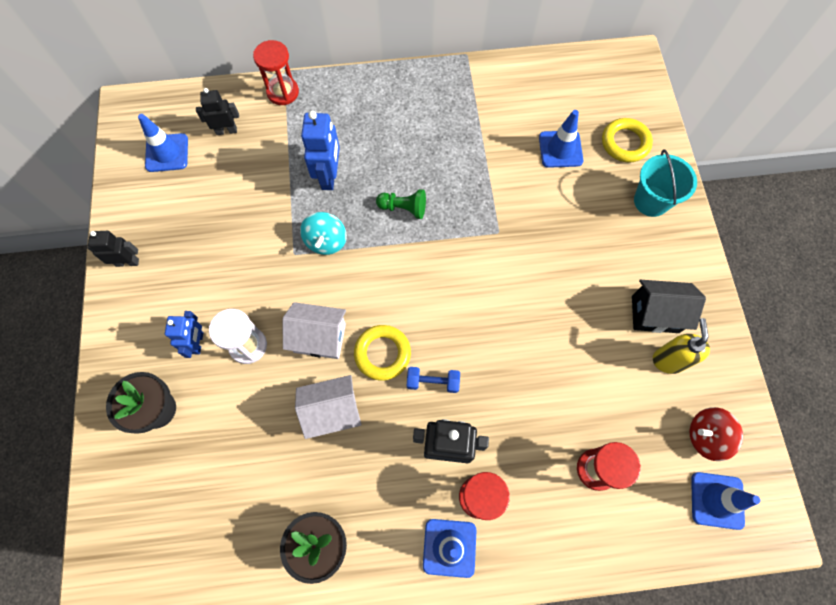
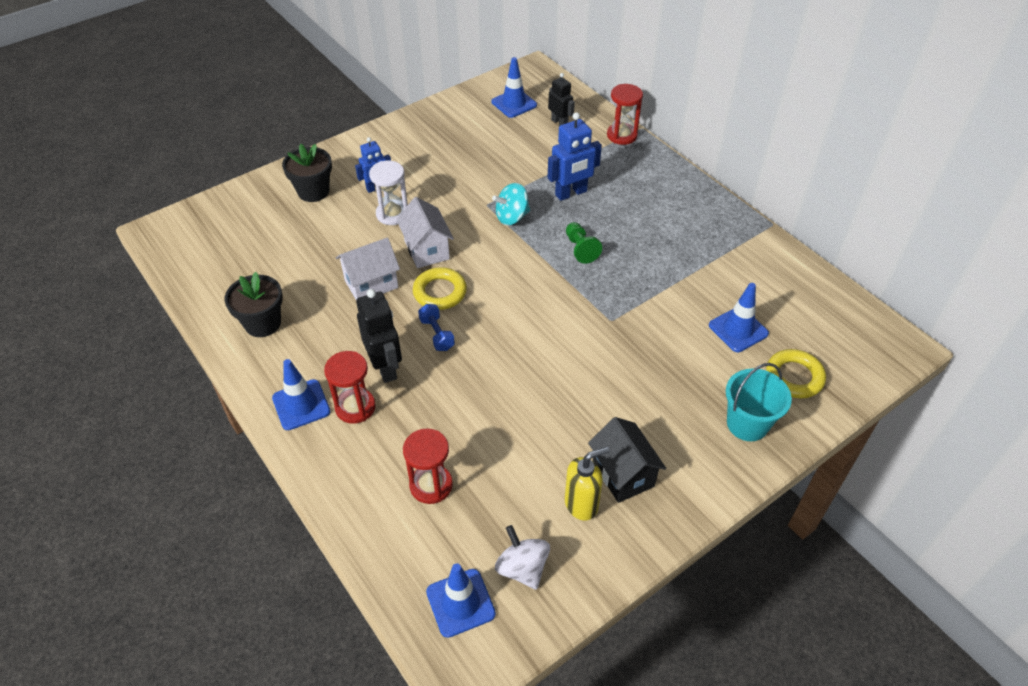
camera: 60 degrees right, 20 degrees down
(127, 262) = (413, 126): black robot -> none
(333, 411) = (371, 284): white house -> white house turned 75 degrees counterclockwise
(705, 436) = (522, 568): red spinning top -> white spinning top

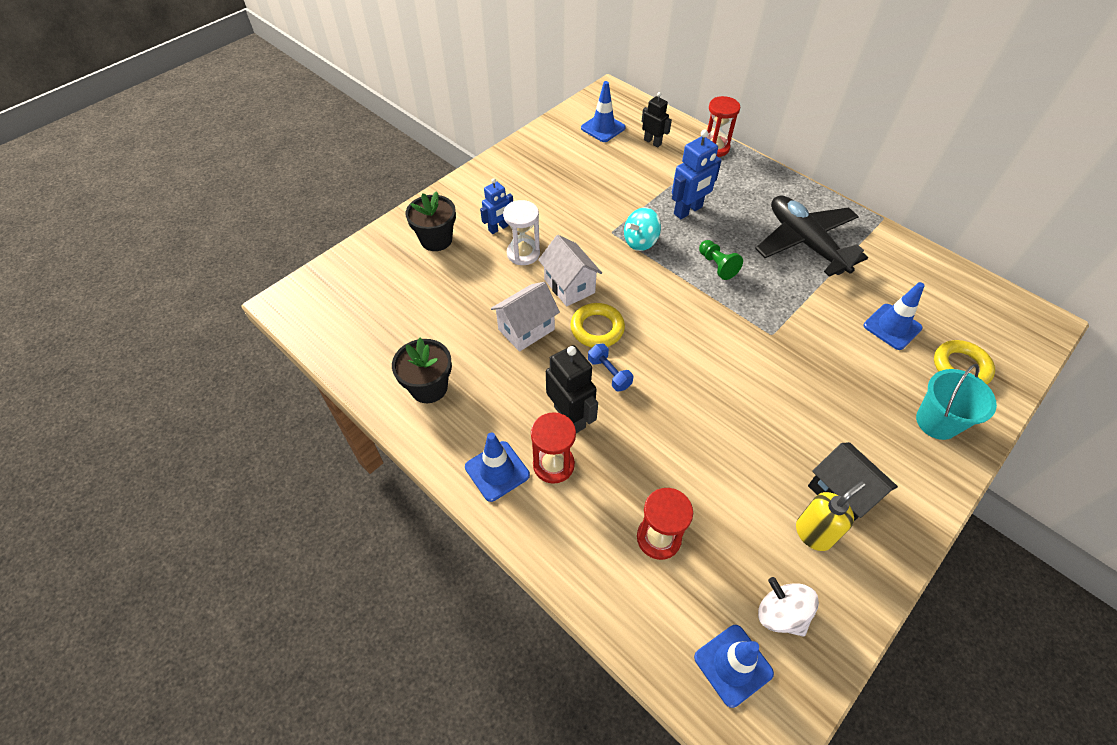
camera: 10 degrees left, 5 degrees up
(680, 238) = (805, 243): none -> black plane

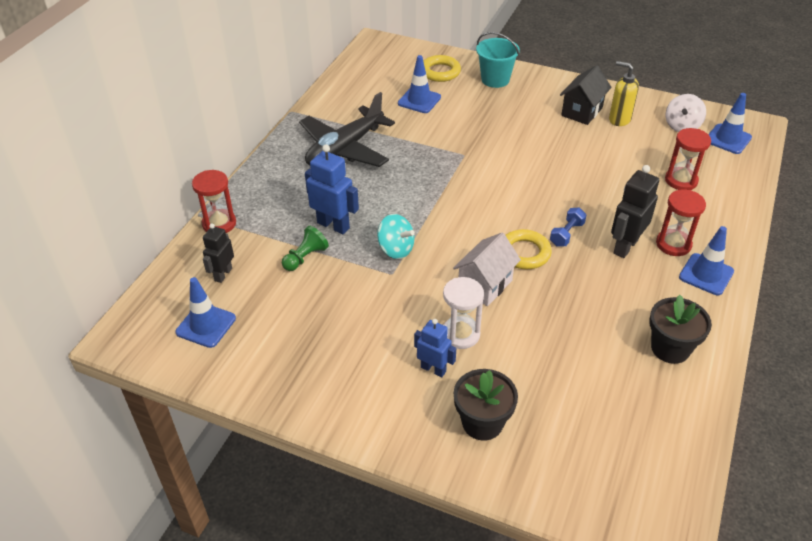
camera: 110 degrees left, 10 degrees down
(526, 329) = (557, 300): white house -> none
(717, 265) = (402, 194): green pawn -> green pawn (305, 257)

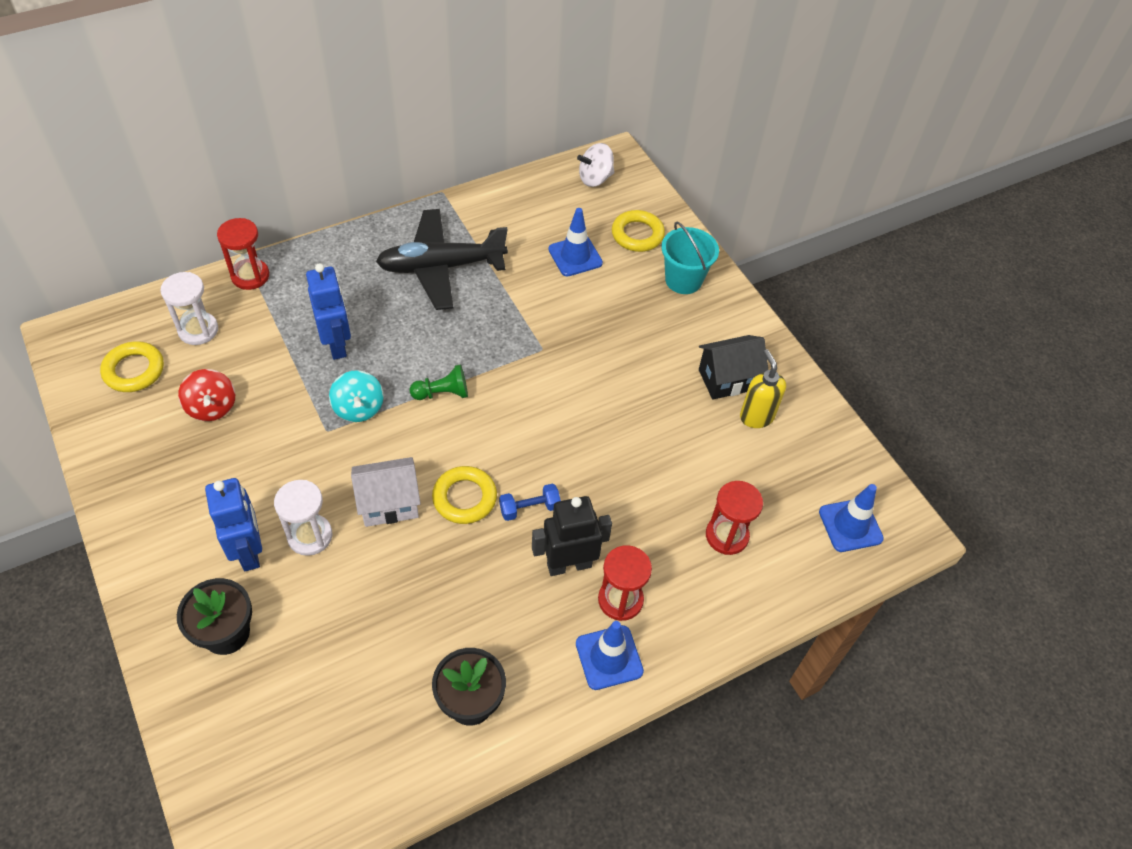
camera: 35 degrees right, 10 degrees up
(206, 325) = (134, 370): blue traffic cone -> yellow ring
(223, 274) = (198, 330): black robot -> white hourglass
(295, 310) = (212, 407): none -> red spinning top
(305, 257) = (277, 361): green pawn -> green pawn (442, 393)
(433, 369) = (249, 551): blue robot -> blue robot, size x1.54
(682, 126) = (818, 472): white spinning top -> white spinning top (595, 178)

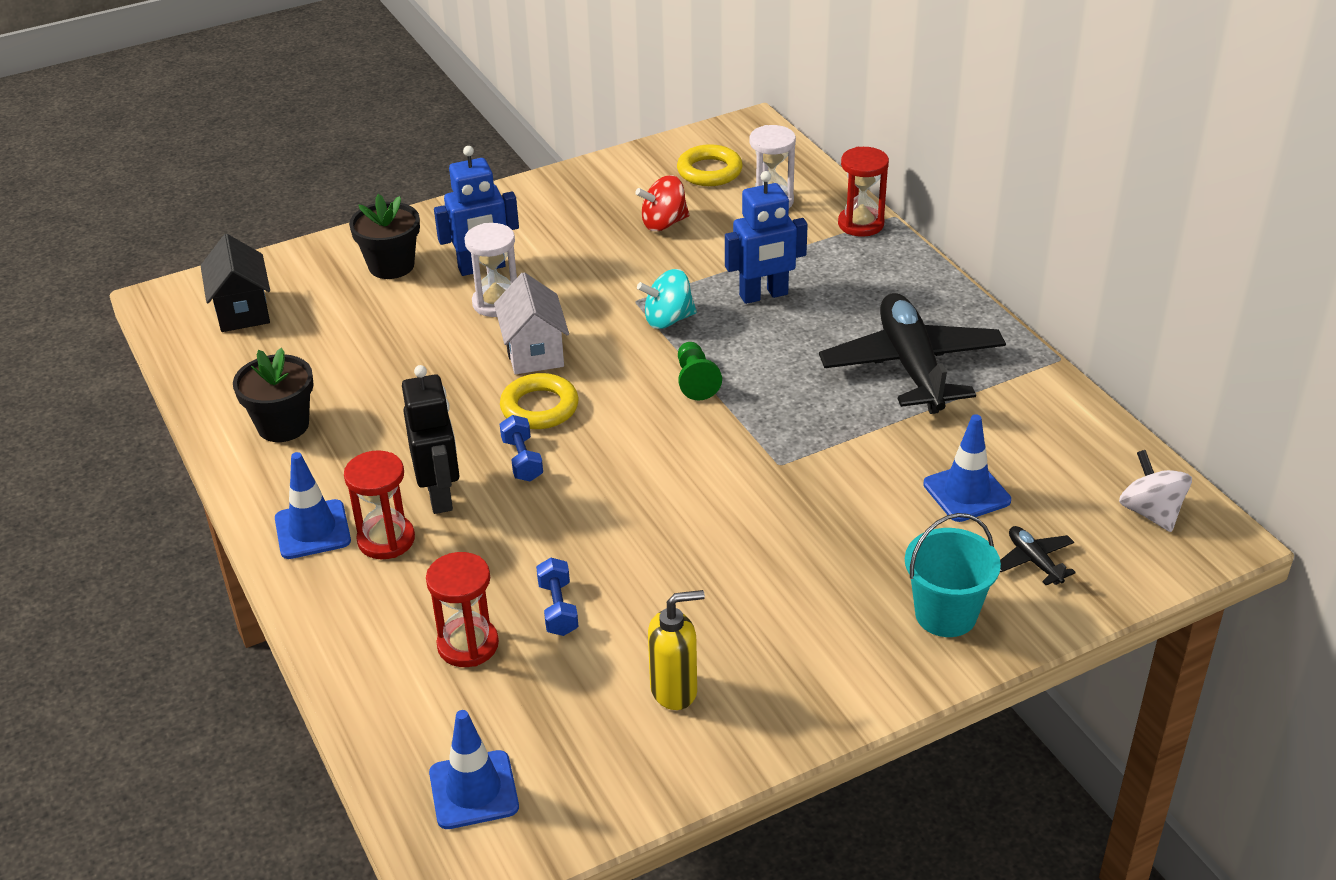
camera: 95 degrees right, 15 degrees down
(637, 234) = (1034, 561): yellow ring -> black plane
(689, 481) = (558, 608): none -> blue dumbbell
(727, 379) = (744, 659): black house -> black house (242, 311)

